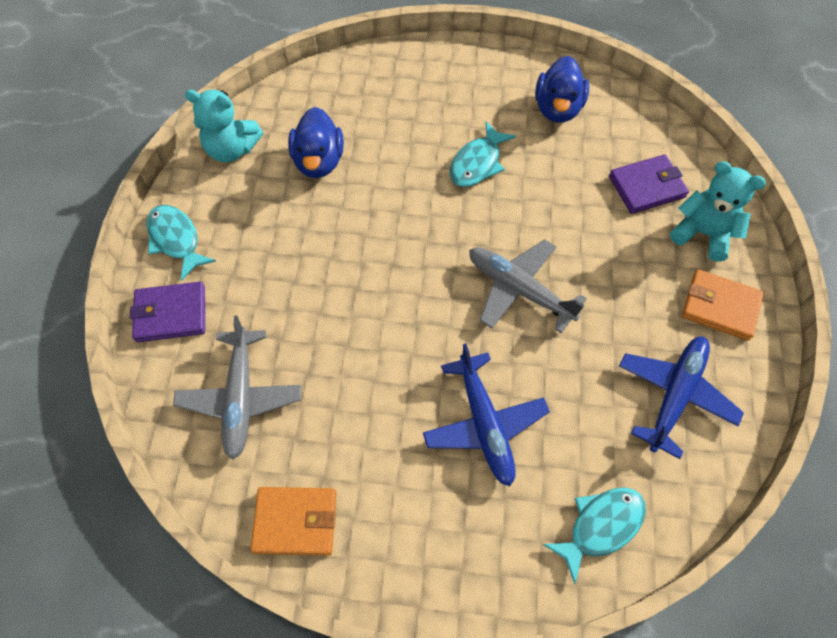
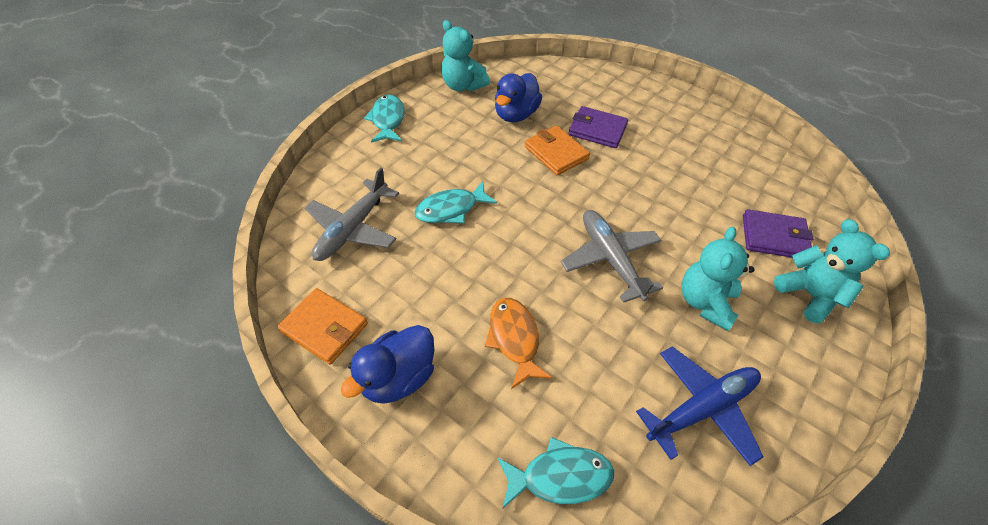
camera: 30 degrees right, 10 degrees down
(171, 314) = (350, 159): purple wallet -> purple wallet (597, 130)
(477, 163) = (634, 162): turquoise fish -> turquoise fish (451, 209)
(484, 424) = (514, 339): blue plane -> orange fish
(557, 109) = (726, 153): blue duck -> blue duck (398, 377)
(625, 290) = (705, 302): none -> turquoise teddy bear
(720, 307) = (792, 359): orange wallet -> orange wallet (556, 153)

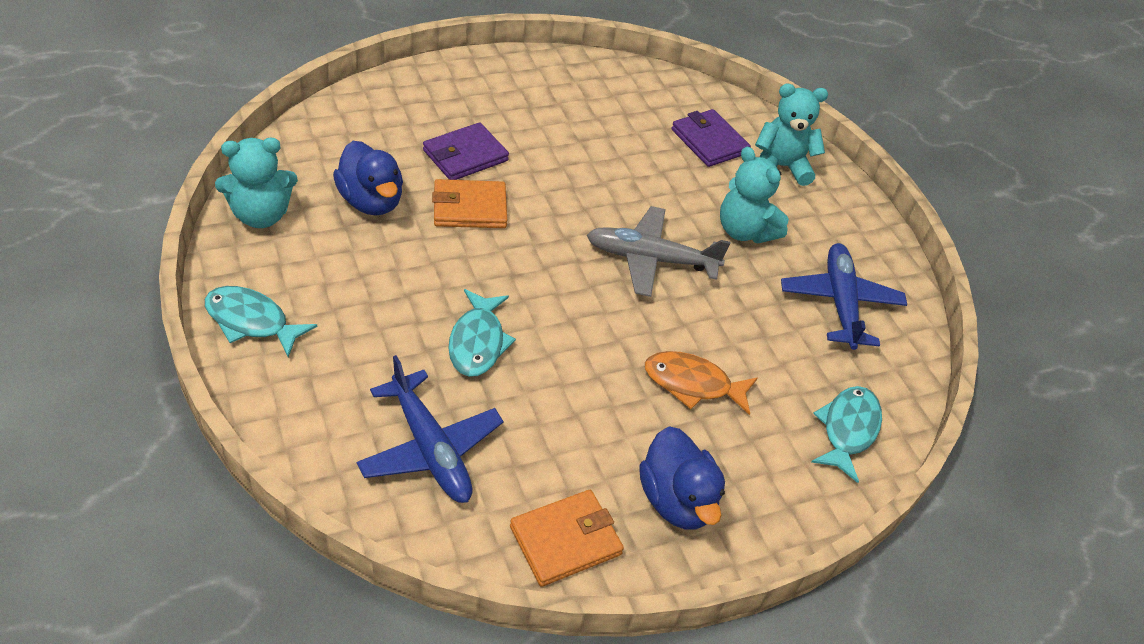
camera: 65 degrees left, 5 degrees down
(353, 228) = (430, 448): grey plane -> blue plane
(774, 237) = (709, 141): purple wallet -> purple wallet turned 75 degrees counterclockwise

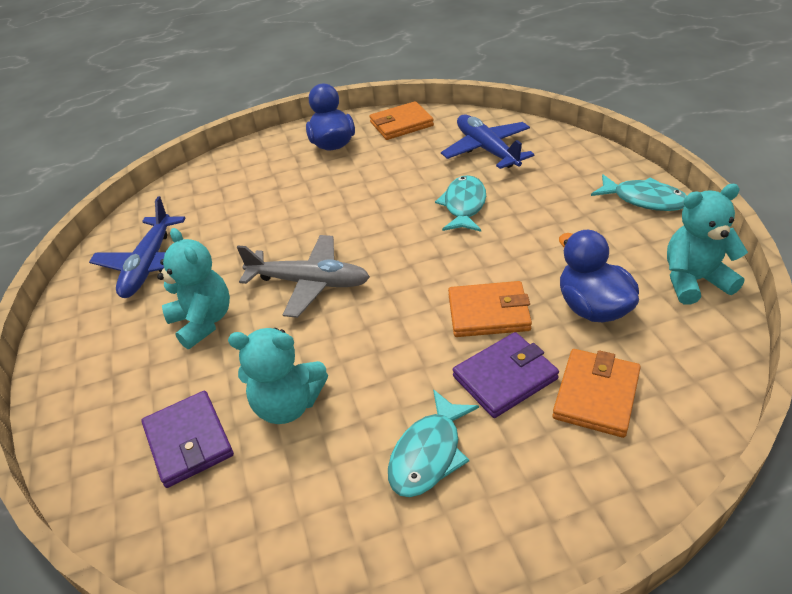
camera: 165 degrees left, 5 degrees down
(397, 136) = (596, 395): none -> orange wallet
(692, 384) = (302, 198): orange fish -> none
(780, 167) = (115, 411): turquoise teddy bear -> turquoise teddy bear (288, 405)
(847, 430) = (202, 185): turquoise fish -> turquoise fish (429, 454)

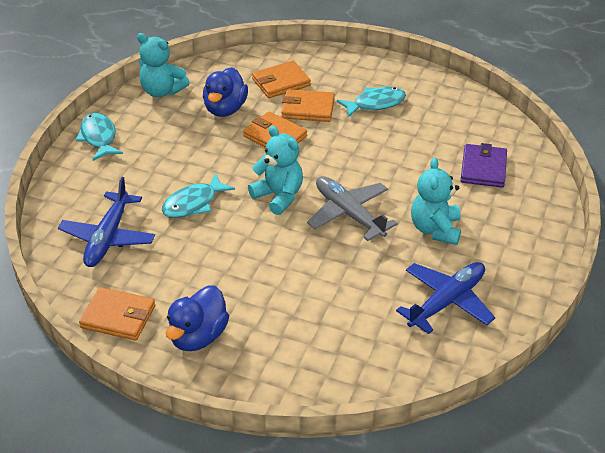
camera: 145 degrees left, 0 degrees up
(288, 405) = (421, 156): turquoise teddy bear -> turquoise teddy bear (278, 196)
(505, 377) = (308, 108): purple wallet -> orange wallet

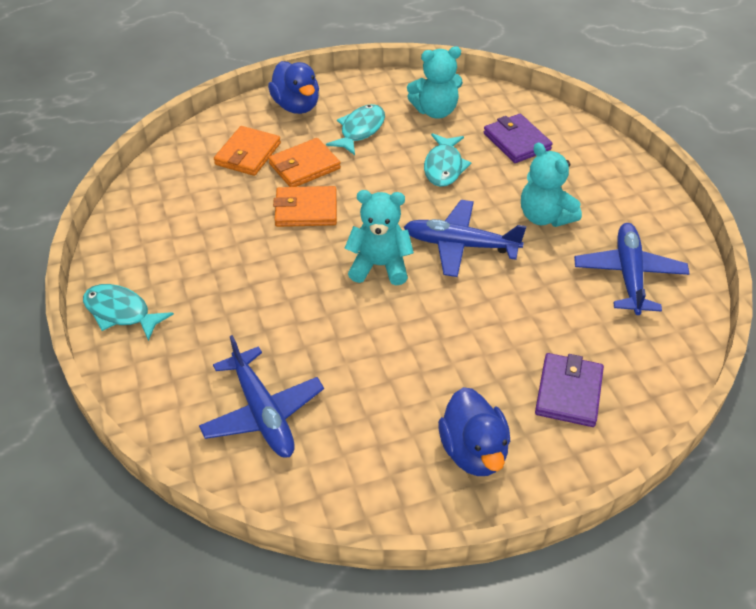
camera: 40 degrees left, 5 degrees up
(118, 316) = (374, 488): orange wallet -> none
(162, 91) = (133, 225): turquoise teddy bear -> turquoise teddy bear (435, 111)
(193, 203) = (307, 322): turquoise fish -> turquoise fish (444, 167)
(225, 109) = (224, 209): blue duck -> blue duck (296, 106)
(302, 344) = (568, 392): none -> purple wallet
(349, 214) = (460, 245): grey plane -> blue plane

